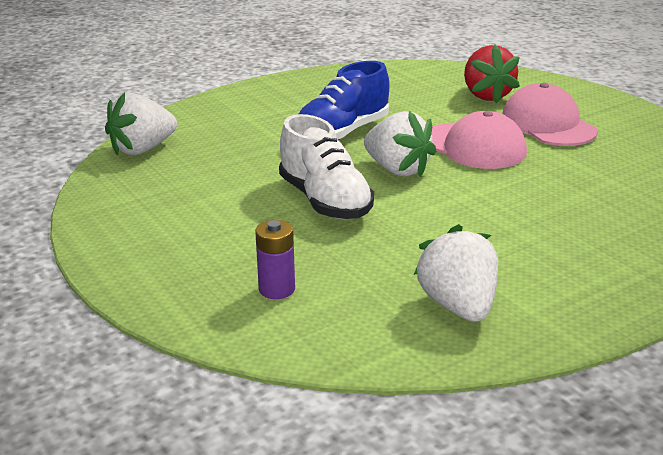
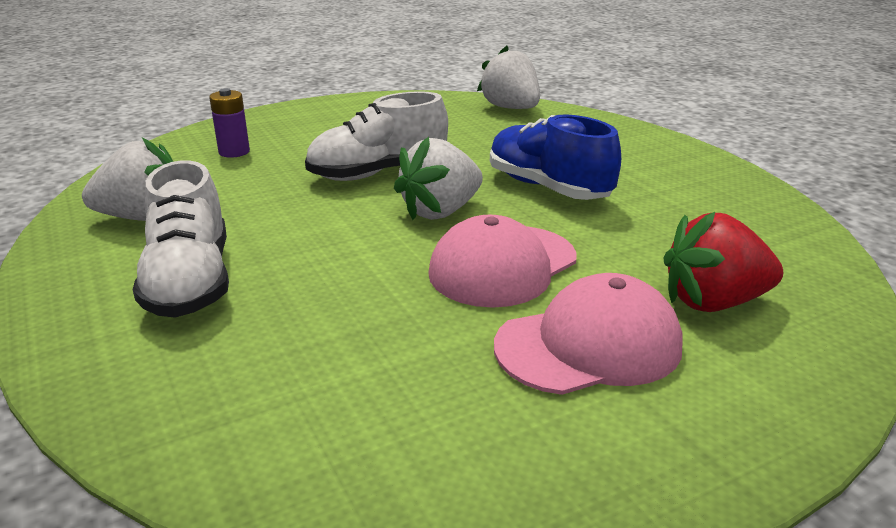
camera: 95 degrees right, 0 degrees up
(555, 254) = (190, 282): none -> white shoe

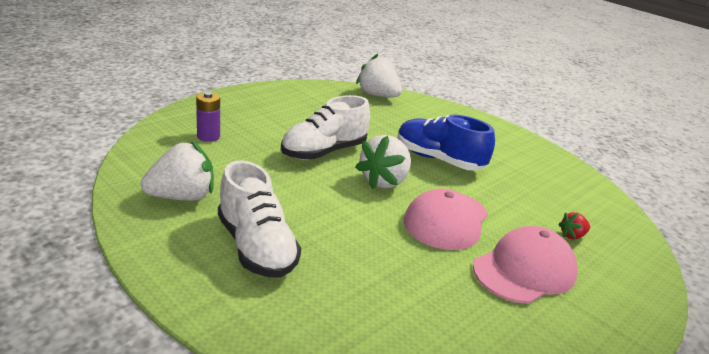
camera: 20 degrees left, 0 degrees up
(713, 302) = (572, 236): red strawberry -> red strawberry, size x0.48

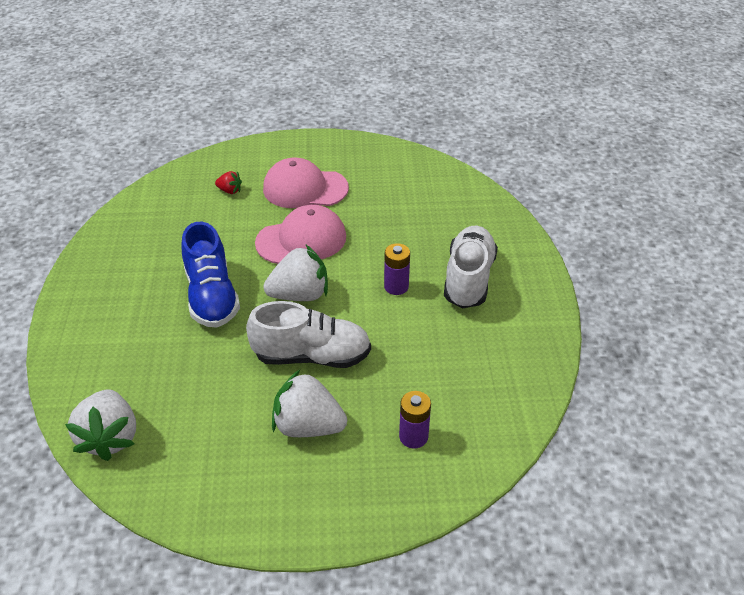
camera: 135 degrees left, 15 degrees up
(182, 197) = (494, 353): white strawberry -> white strawberry (308, 426)
(317, 214) = (396, 286): none -> purple battery

